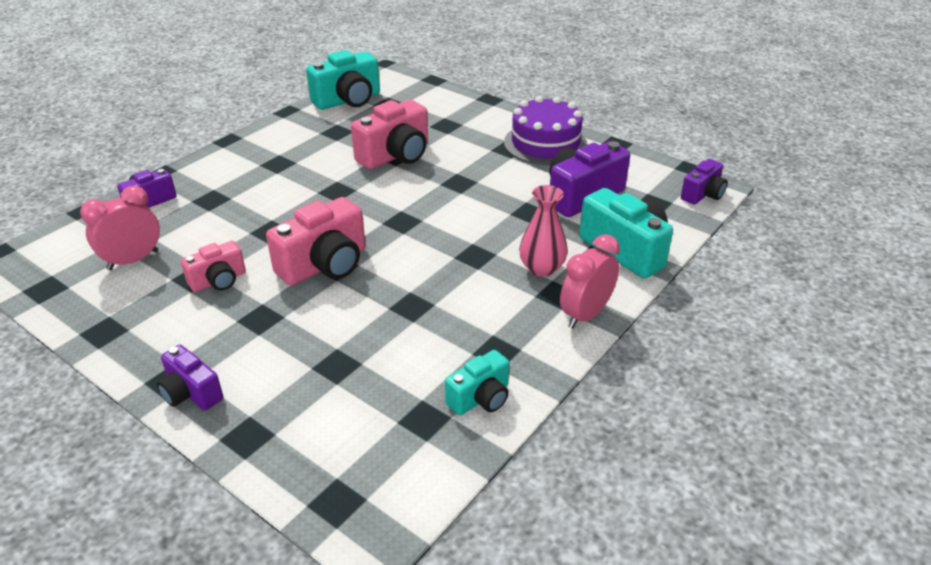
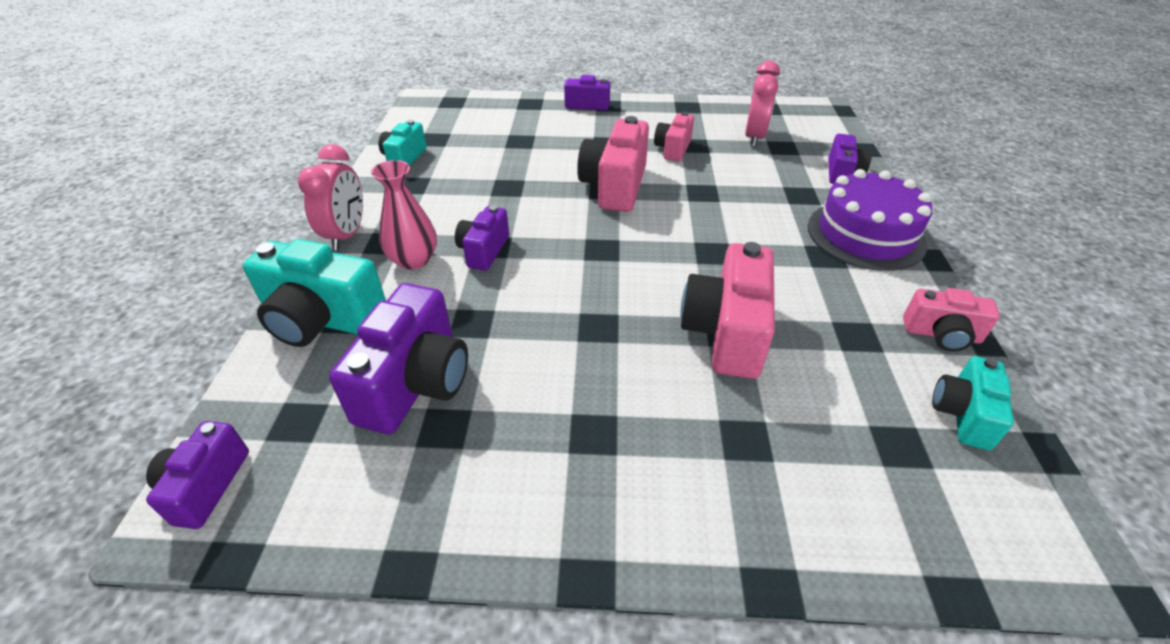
camera: 145 degrees right, 5 degrees up
(299, 118) = (941, 335): none -> pink camera
(348, 100) = (962, 414): turquoise camera -> turquoise camera, size x0.59
(484, 253) = (484, 251): none -> purple camera
(545, 143) = (543, 483): purple cake -> purple cake (865, 235)

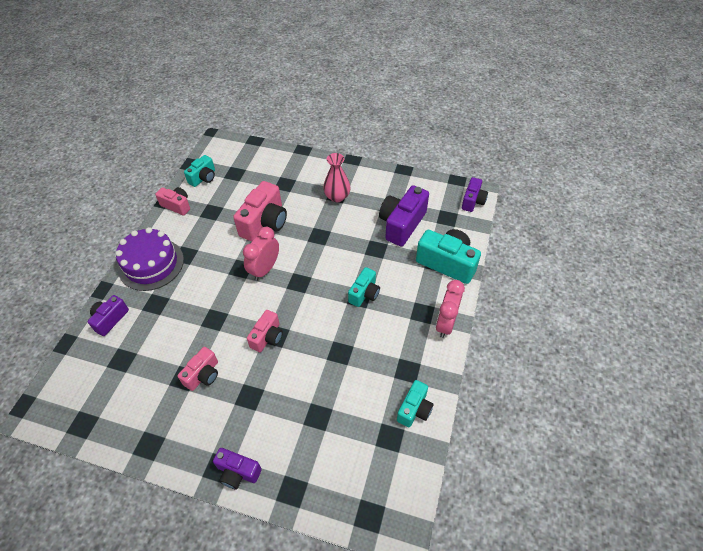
camera: 165 degrees left, 10 degrees up
(413, 260) = (404, 294): pink vase -> pink vase (337, 197)
(484, 251) = (364, 293): purple camera -> turquoise camera
(615, 186) = (267, 337): pink camera -> pink camera, size x0.59
(754, 137) = (131, 377): pink clock -> pink clock (265, 269)

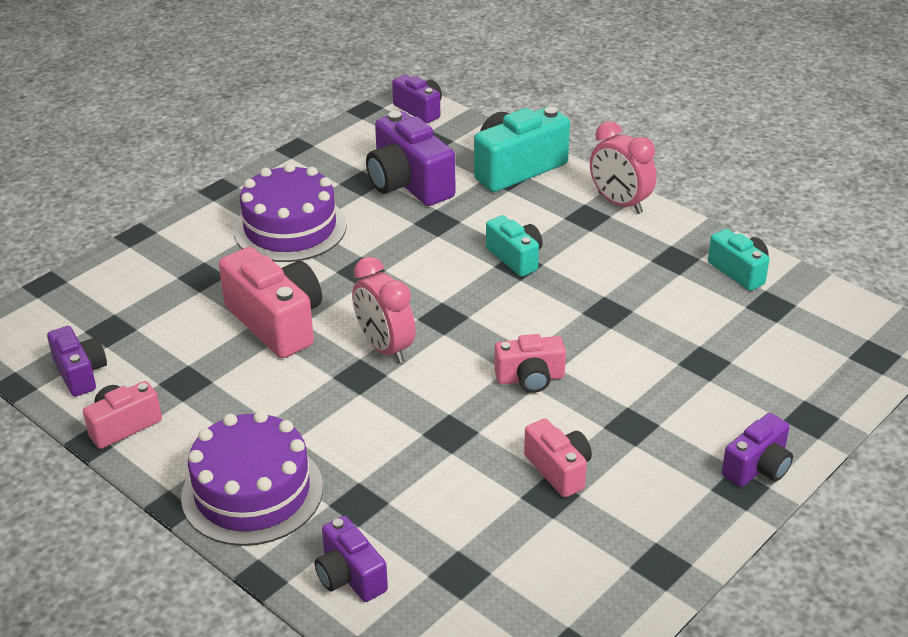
camera: 65 degrees left, 15 degrees down
(203, 178) = (80, 373): turquoise camera -> purple camera
(267, 337) = (530, 378): pink camera -> pink camera turned 120 degrees clockwise
(337, 197) = (290, 228): pink vase -> purple cake

